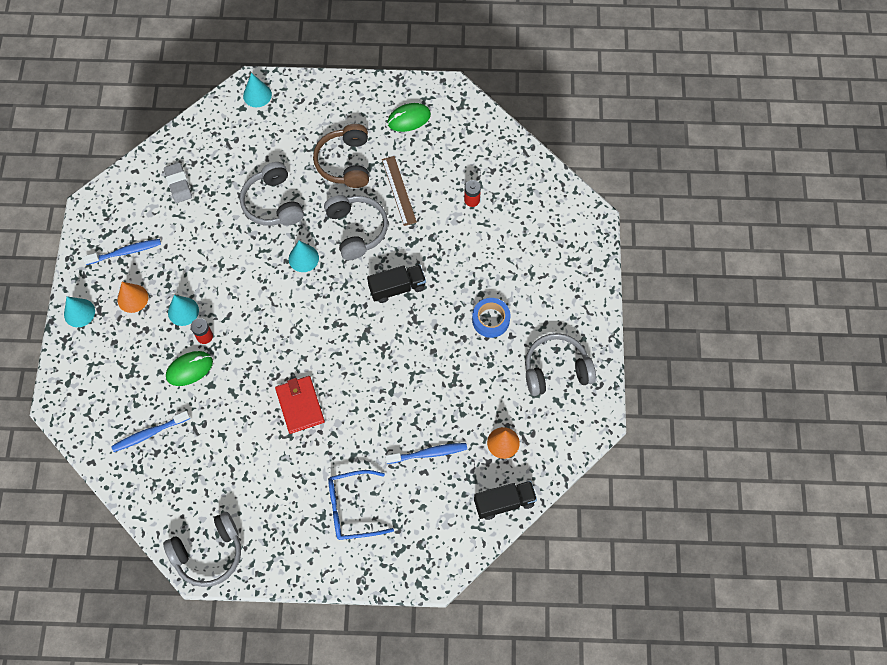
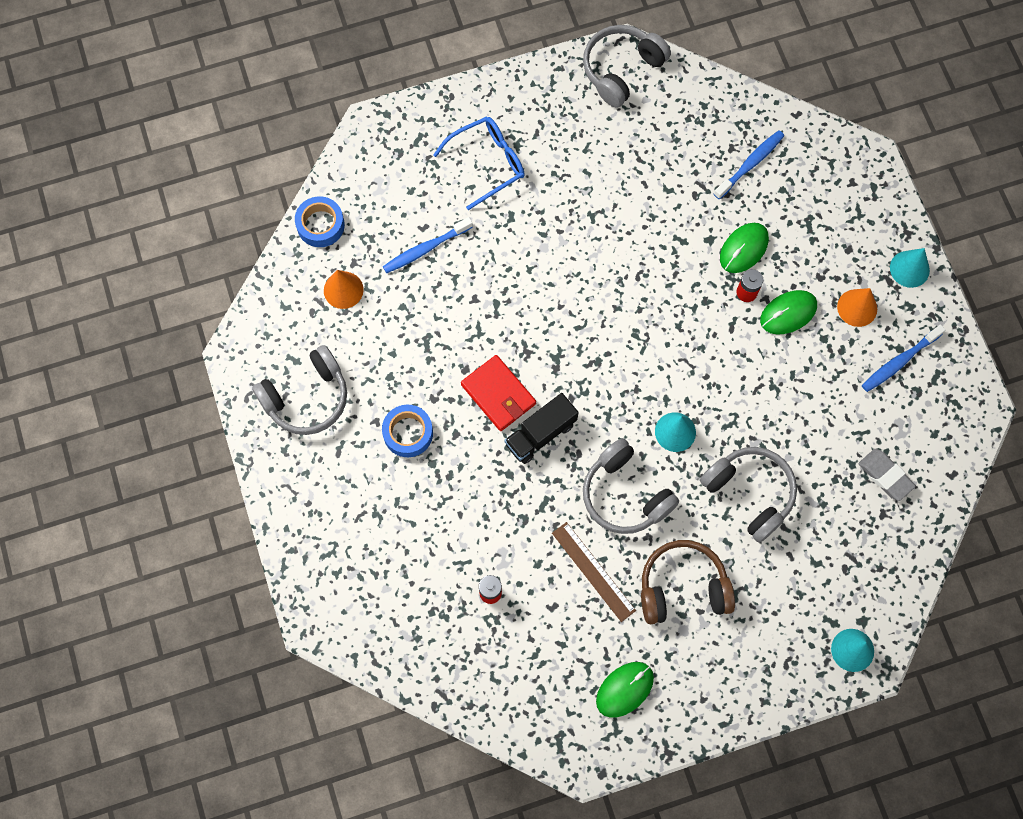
camera: 160 degrees right, 5 degrees up
(183, 311) = (788, 313): turquoise cone -> green mouse
(300, 405) = (596, 252): red wallet -> red wallet (498, 394)
(345, 162) = (682, 587): brown headphones -> brown headphones turned 75 degrees counterclockwise
(504, 502) = (320, 225): black truck -> blue tape

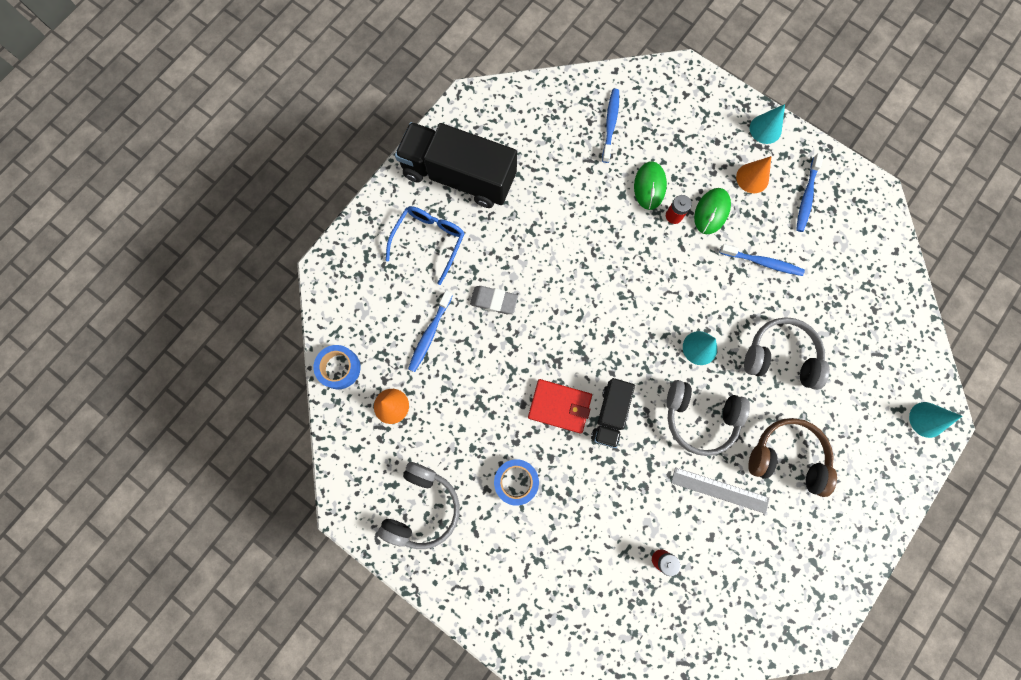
camera: 35 degrees left, 5 degrees up
(561, 120) = (459, 176): none -> black truck
(593, 571) = (719, 490): brown ruler -> grey ruler
(621, 69) = (475, 114): grey headphones -> none
(624, 689) = (804, 561): green mouse -> none
(682, 587) = (787, 457): brown headphones -> brown headphones turned 60 degrees clockwise
(802, 394) = (762, 262): none -> blue toothbrush
(885, 476) = (856, 282): grey eraser -> grey eraser (494, 301)

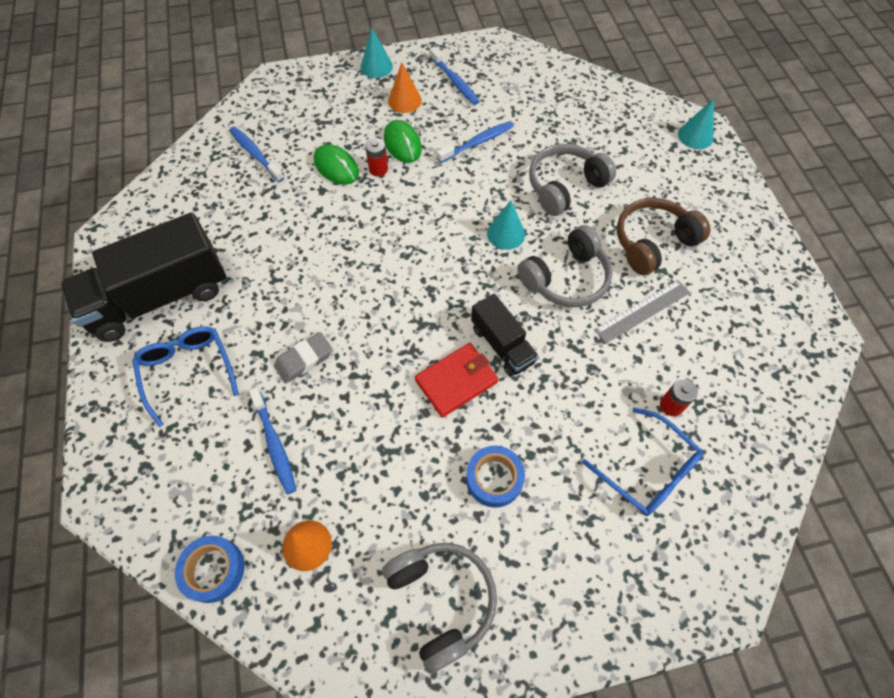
camera: 50 degrees left, 15 degrees down
(601, 574) = (647, 470): none -> blue glasses

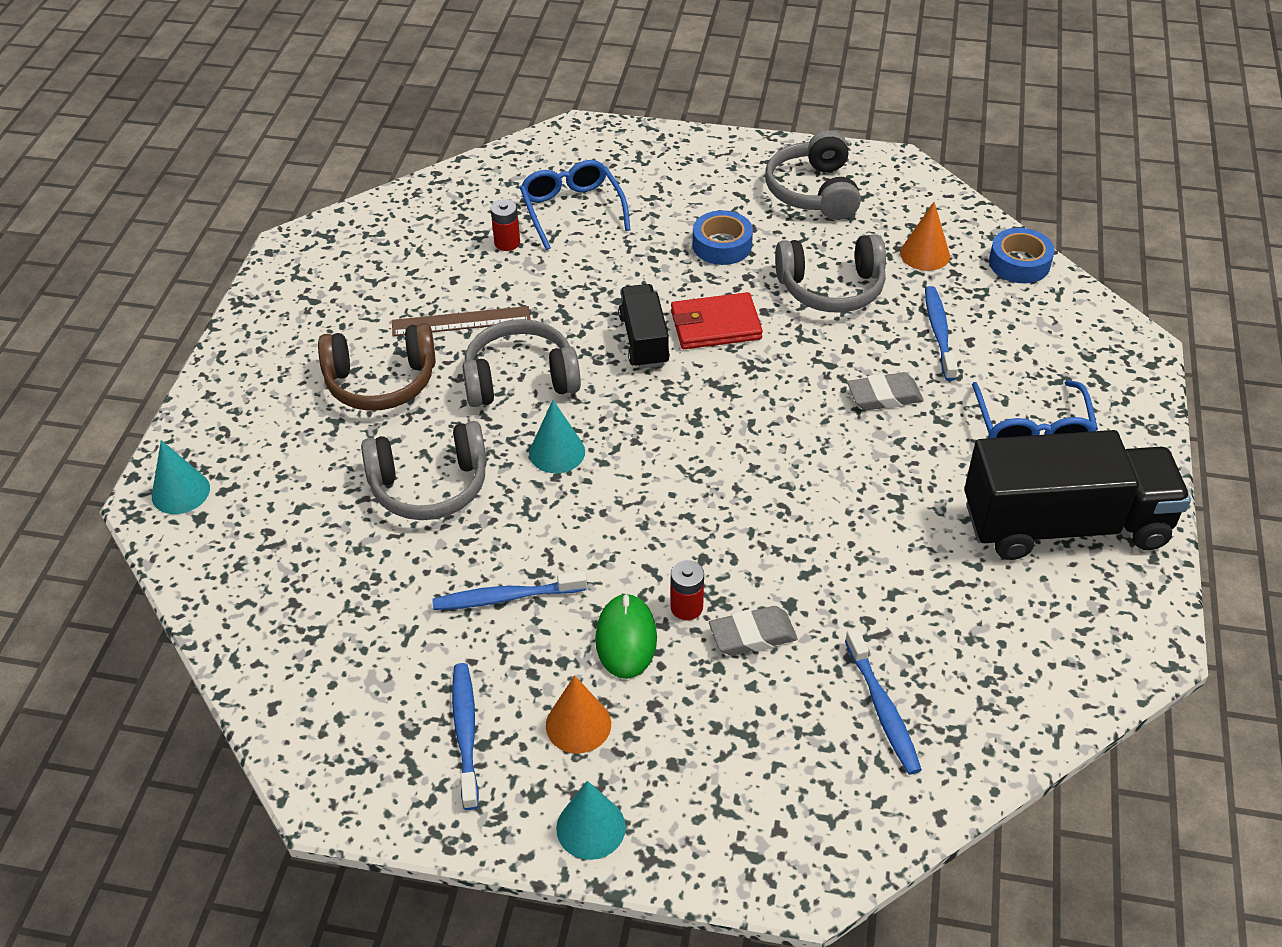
camera: 155 degrees left, 15 degrees down
(336, 167) = (752, 635): green mouse -> grey eraser
(379, 462) = (831, 288): none -> grey headphones
(642, 311) = (461, 321): grey ruler -> brown ruler

